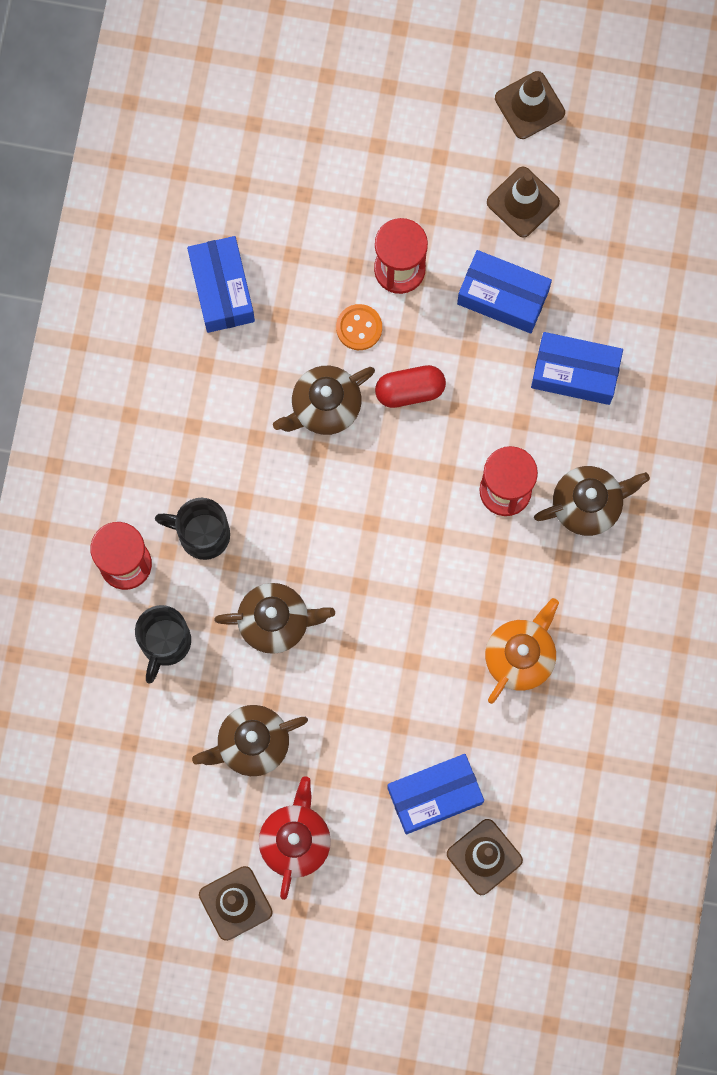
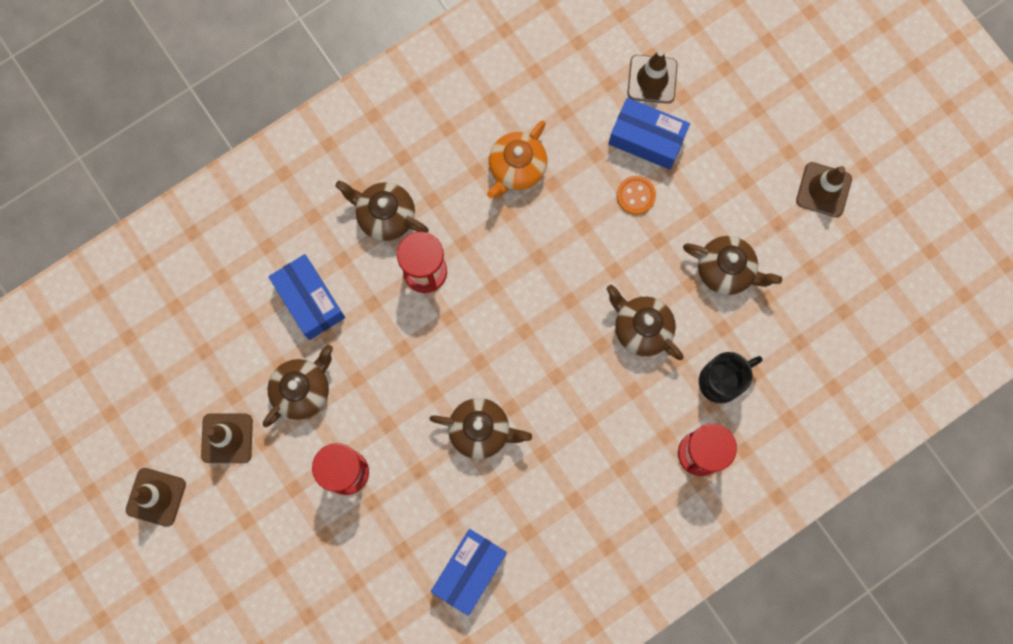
camera: 135 degrees left, 0 degrees up
(202, 534) = (635, 425): black mug -> none
(295, 840) = (754, 191): red teapot -> none
(359, 328) = (409, 459): orange button -> orange button (635, 196)
(410, 390) = (419, 389): red capsule -> none
(503, 297) = (302, 390): blue box -> brown teapot
(520, 656) = (516, 168): orange teapot -> orange teapot turned 45 degrees counterclockwise

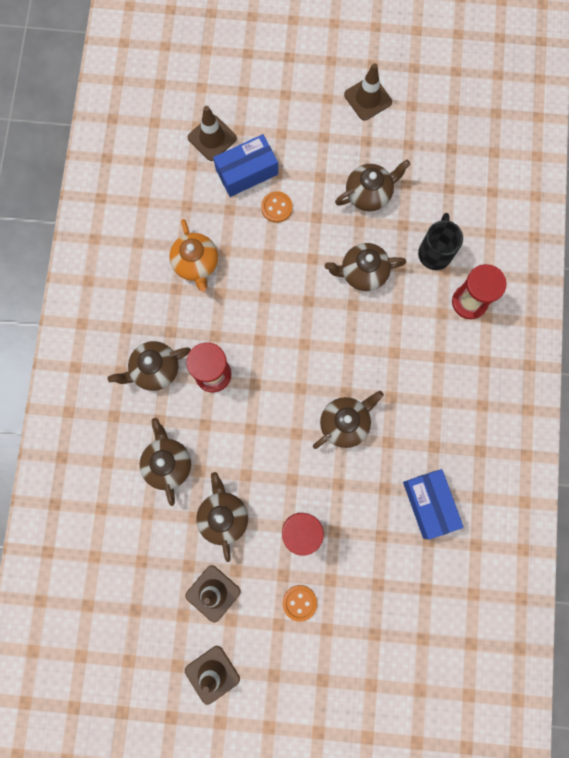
camera: 50 degrees left, 0 degrees up
(281, 523) = (299, 602): none -> orange button
(309, 300) = (168, 463): blue box -> brown teapot

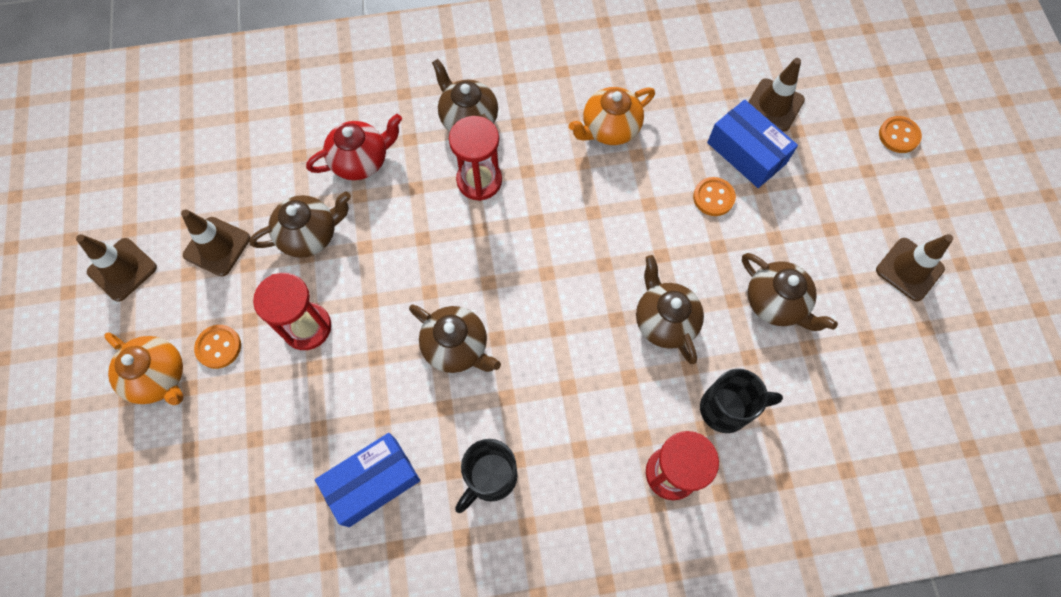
camera: 75 degrees right, 10 degrees down
(168, 463) = (361, 161): brown teapot -> red teapot
(263, 62) = (898, 135): none -> orange button
(312, 653) = (158, 377): none -> orange teapot
(445, 422) = (490, 477): none -> black mug

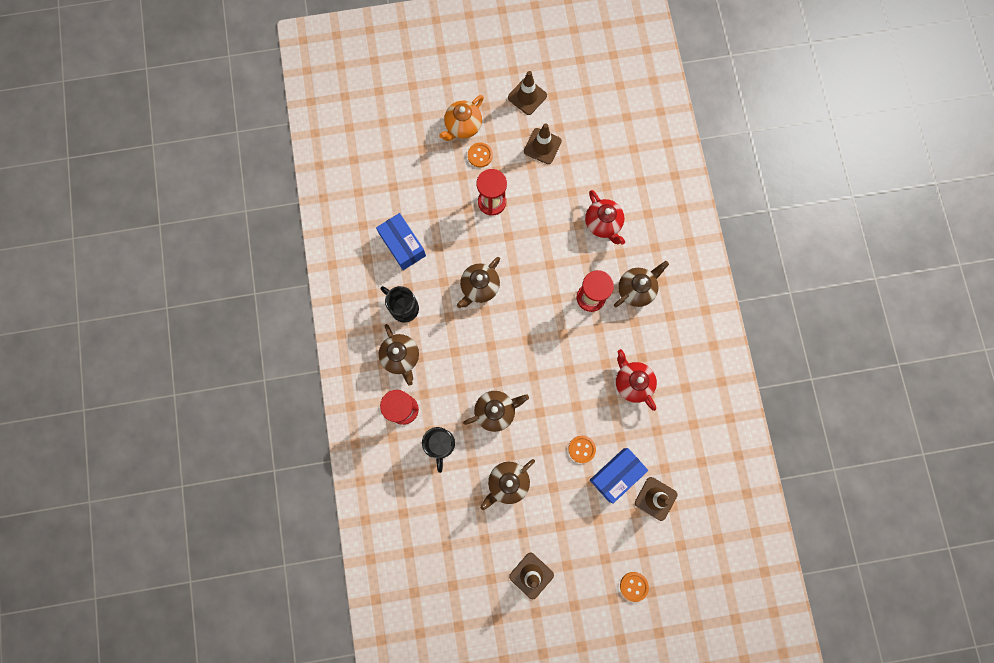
camera: 90 degrees right, 10 degrees up
(309, 235) = (551, 198): brown teapot -> brown teapot (401, 357)
(609, 128) = (632, 382): orange teapot -> red teapot

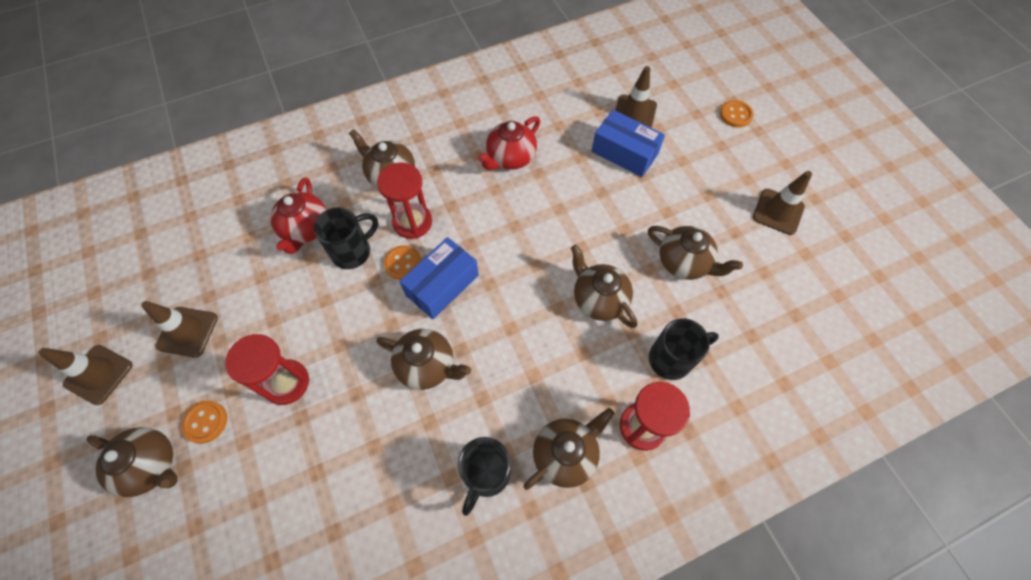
camera: 105 degrees left, 15 degrees down
(402, 245) = (379, 509): blue box -> blue box (442, 285)
(463, 126) = (151, 465): orange teapot -> brown teapot
(576, 253) = (353, 251): none -> black mug
(581, 449) = (609, 192): orange button -> orange button (403, 263)
(603, 224) = (305, 229): red teapot -> red teapot turned 135 degrees clockwise

